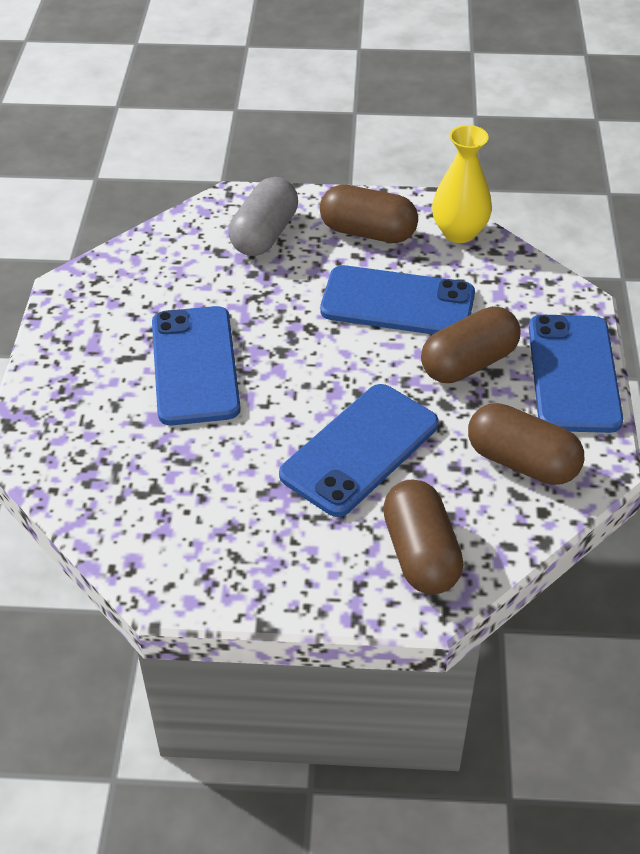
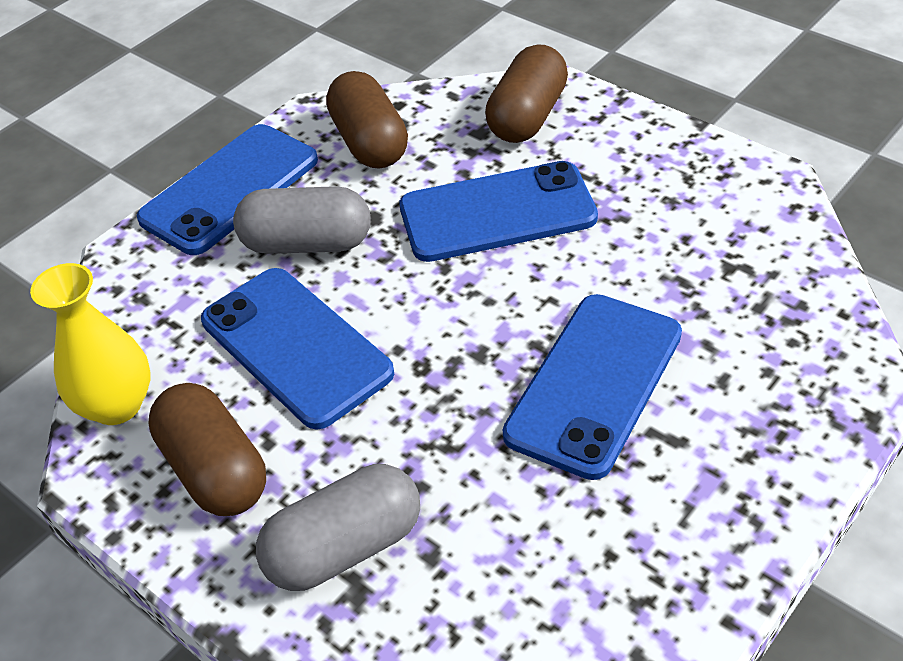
camera: 140 degrees left, 0 degrees up
(468, 363) = (307, 243): brown capsule -> grey capsule

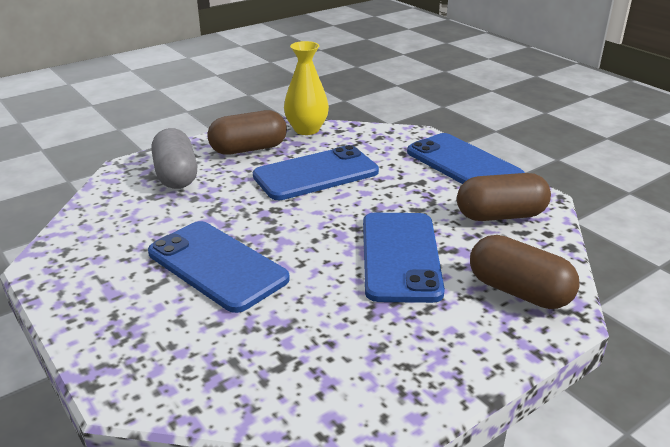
camera: 100 degrees right, 15 degrees down
(307, 243) = (401, 184): grey capsule -> none

